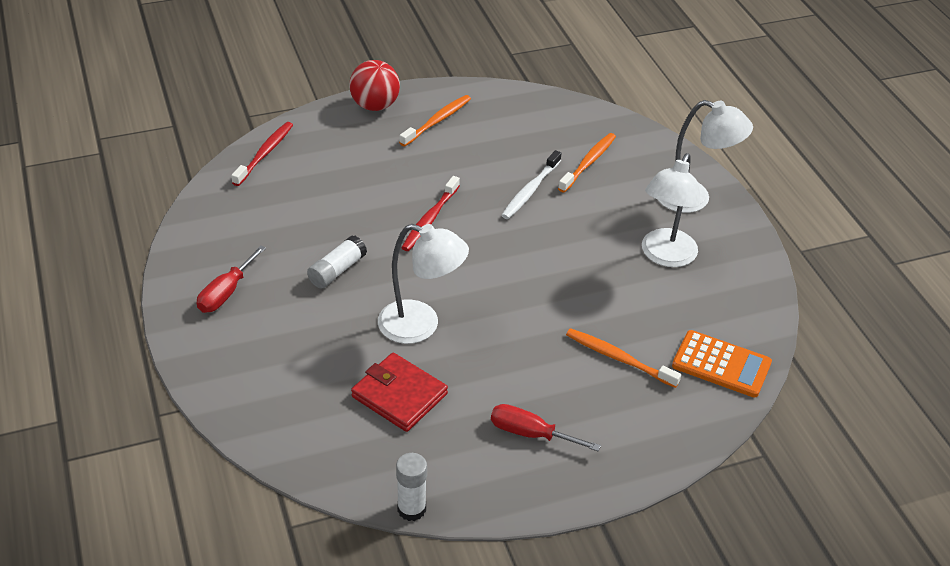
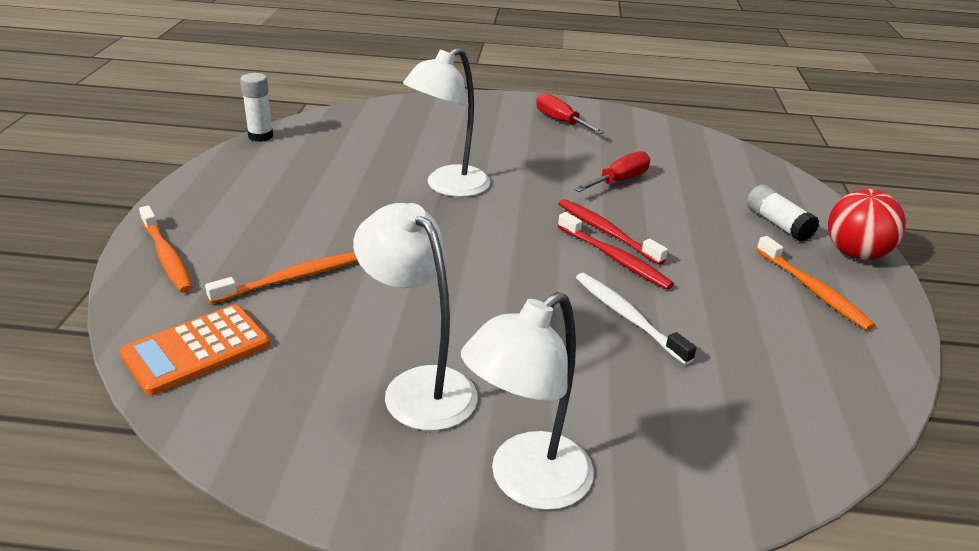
camera: 115 degrees right, 10 degrees down
(264, 154) = (763, 172): red toothbrush -> red toothbrush (614, 258)
(337, 270) = (556, 168): white glue stick -> white glue stick (778, 224)
(399, 395) = (375, 158): red wallet -> none
(530, 433) = (263, 200): red screwdriver -> red screwdriver (619, 181)
(588, 163) = (672, 394): orange toothbrush -> orange toothbrush (166, 256)

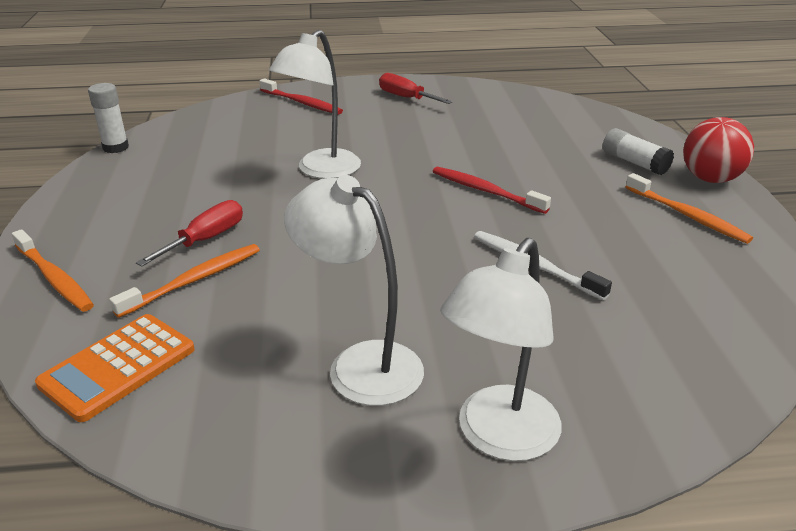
camera: 10 degrees left, 0 degrees up
(614, 258) = (501, 213): red toothbrush -> red toothbrush (301, 103)
(619, 181) = (480, 144): red screwdriver -> red screwdriver (206, 239)

